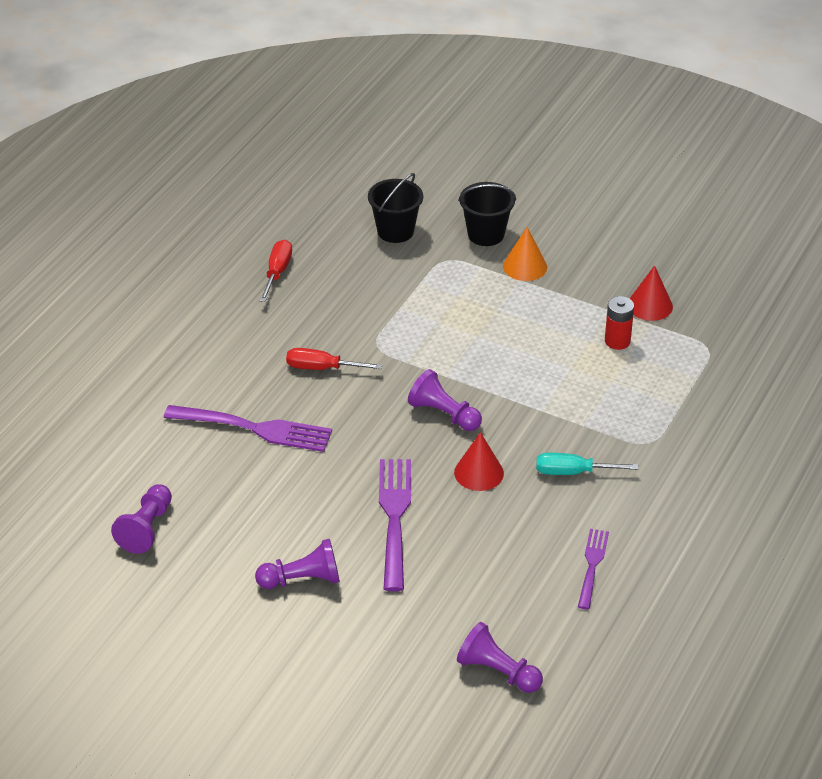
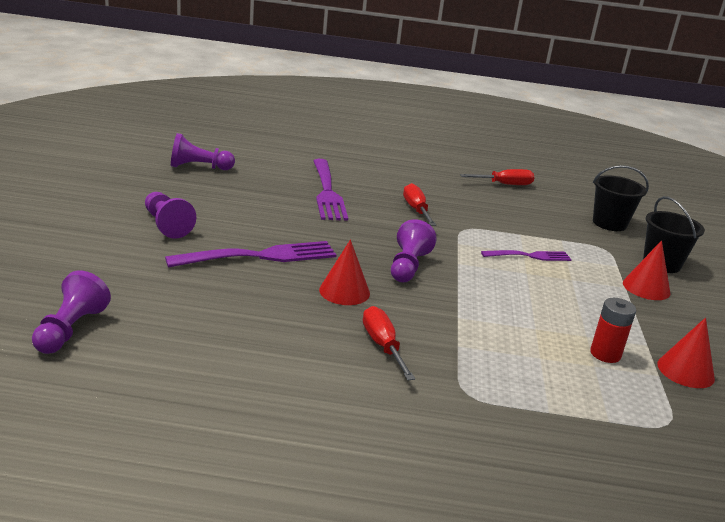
camera: 65 degrees right, 15 degrees down
(525, 266) = (646, 288): orange cone -> red cone
(573, 472) = (382, 346): turquoise screwdriver -> red screwdriver
(592, 565) = (247, 374): purple fork -> purple fork (529, 256)

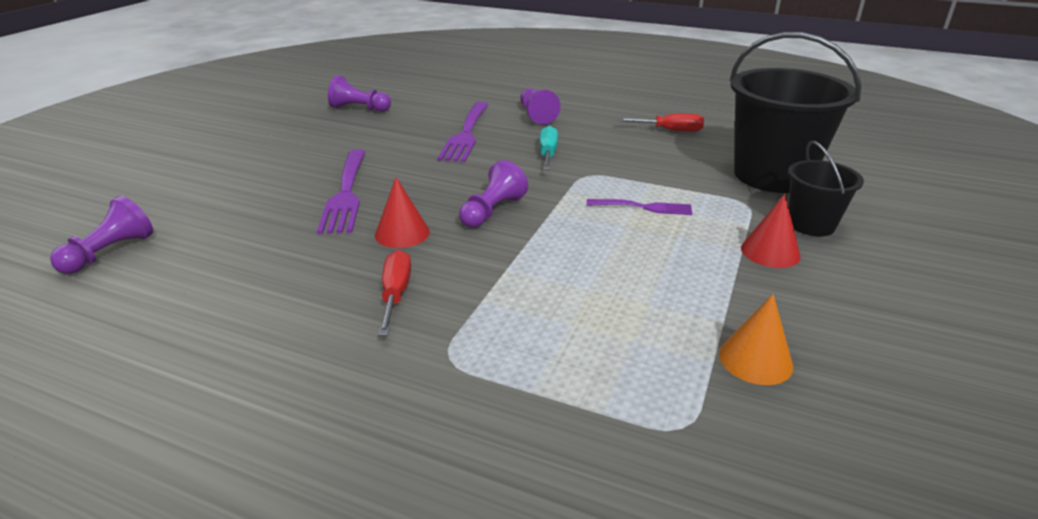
camera: 20 degrees right, 5 degrees up
(167, 225) = (283, 160): purple pawn -> purple pawn (536, 115)
(260, 256) = (345, 193): purple fork -> purple fork turned 90 degrees clockwise
(416, 210) = (548, 154): red screwdriver -> turquoise screwdriver
(605, 354) = (658, 328): red battery -> none
(609, 223) = (772, 176): black bucket -> black bucket, size x1.89
(685, 371) = (755, 360): red cone -> orange cone

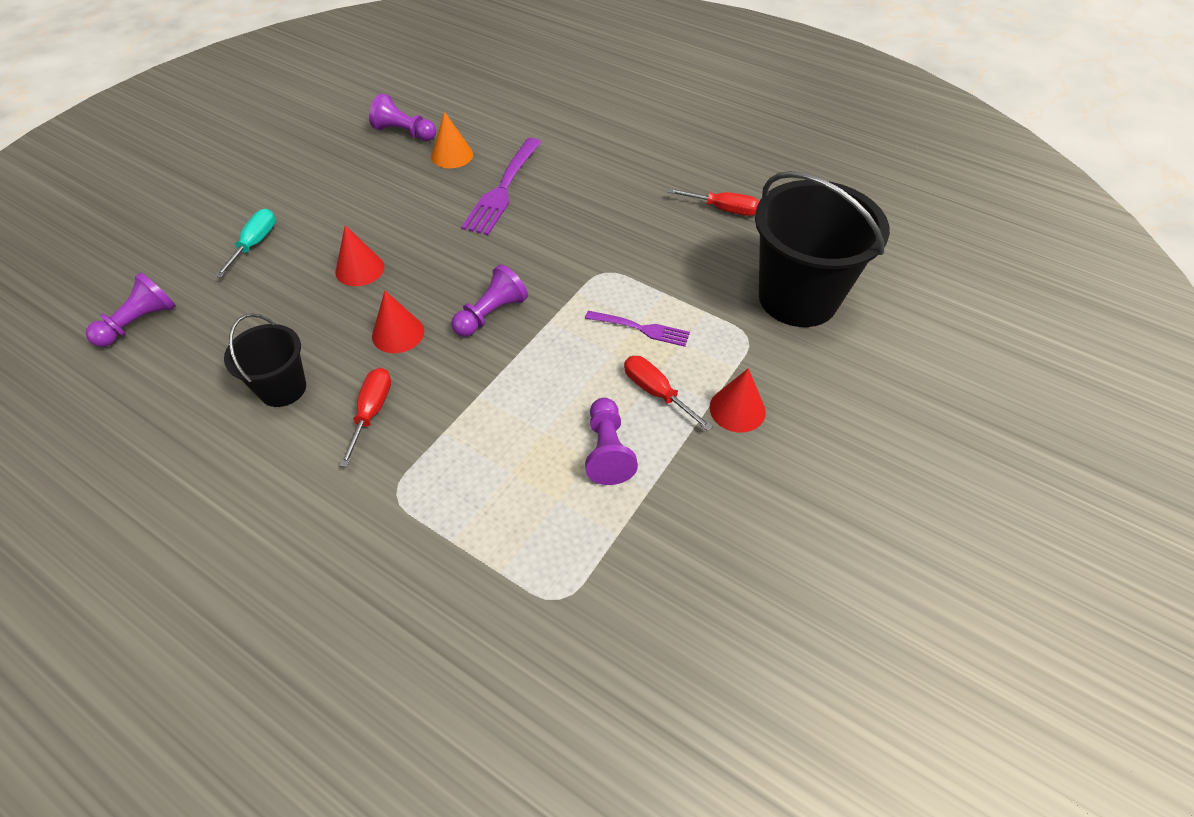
camera: 10 degrees right, 20 degrees up
(345, 193) = (359, 269): purple fork -> red cone
(536, 115) = (588, 165): purple pawn -> purple pawn (607, 451)
(548, 154) = (576, 233): turquoise screwdriver -> turquoise screwdriver (255, 244)
(685, 248) = (656, 392): none -> red screwdriver
(755, 360) = (655, 539): orange cone -> orange cone (452, 155)
(811, 225) = (799, 377): black bucket -> black bucket (282, 388)

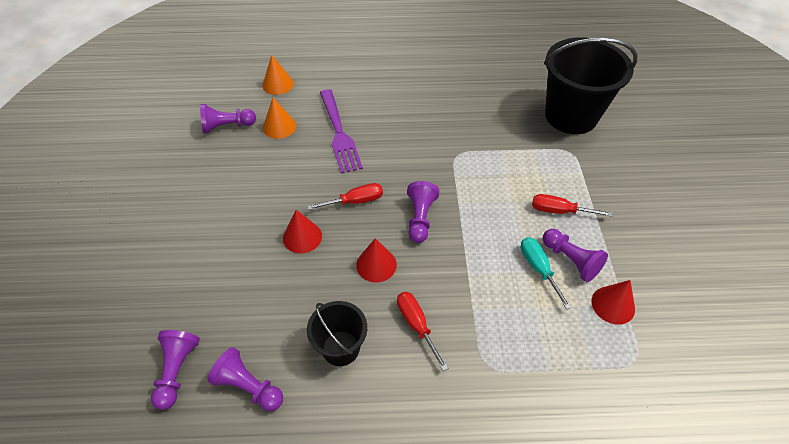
camera: 35 degrees left, 0 degrees up
(176, 371) = (249, 386): none -> purple pawn
(255, 244) = (203, 262): turquoise screwdriver -> turquoise screwdriver (538, 268)
(495, 114) = (278, 84): none -> orange cone
(641, 329) = (513, 178): purple fork -> none
(723, 209) = (481, 83): red screwdriver -> red screwdriver (355, 201)
(737, 409) = (607, 196): red cone -> red cone (613, 305)

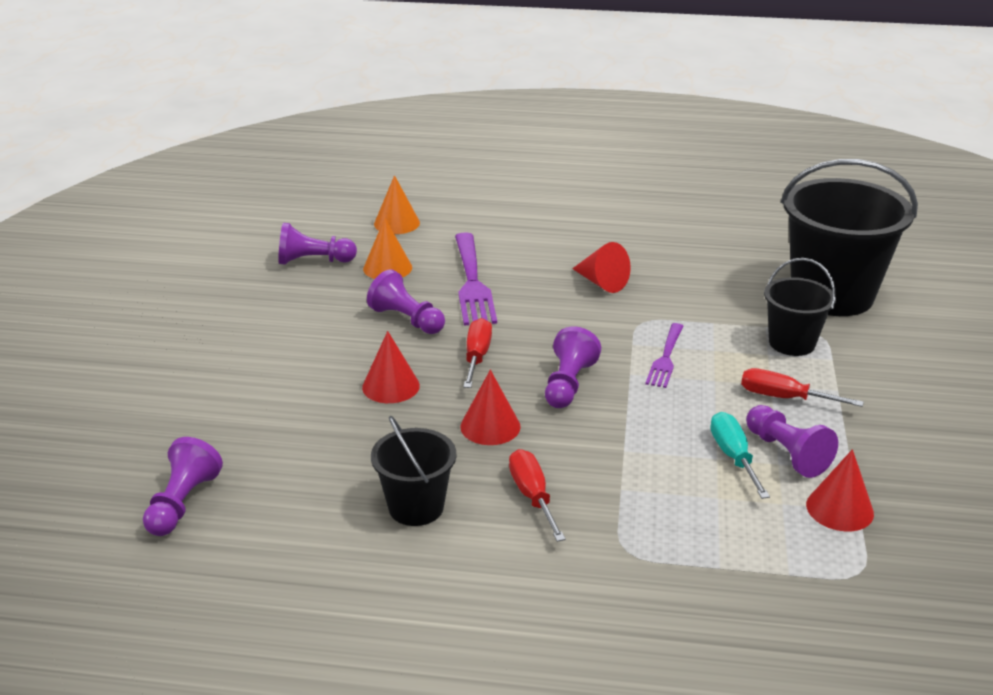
camera: 10 degrees right, 20 degrees down
(249, 386) = (276, 531): purple pawn -> purple pawn (407, 320)
(355, 201) = (477, 357): red screwdriver -> red screwdriver turned 75 degrees counterclockwise
(424, 123) = (601, 282): none -> red cone
(478, 186) = (665, 358): none -> purple fork
(554, 162) = (792, 343): none -> black bucket

